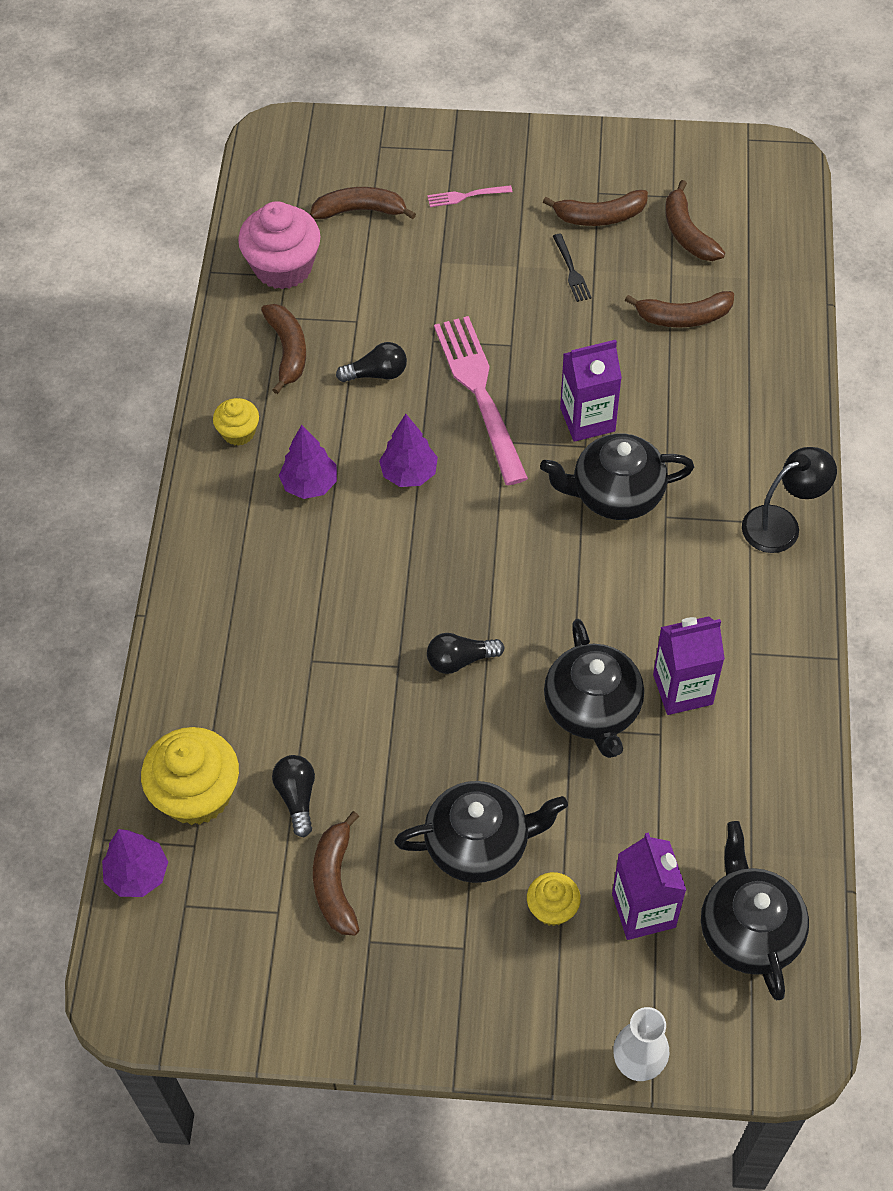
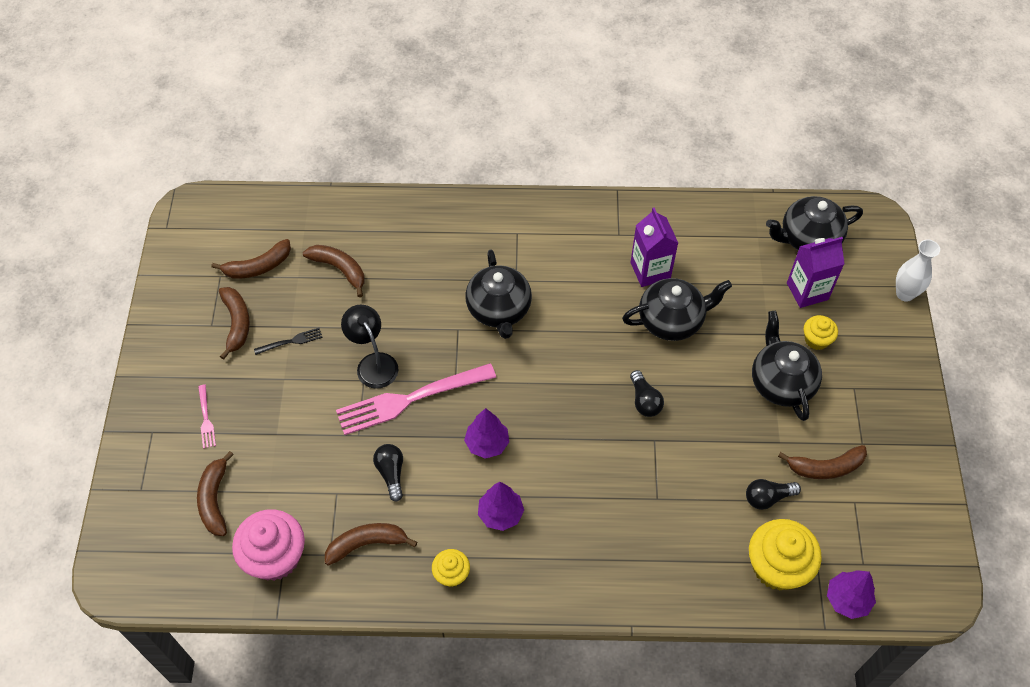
camera: 95 degrees left, 0 degrees up
(587, 419) = (434, 328): purple carton -> none
(683, 317) = (340, 269): brown banana -> brown banana turned 45 degrees counterclockwise
(781, 524) = (518, 216): black lamp -> black lamp (373, 363)

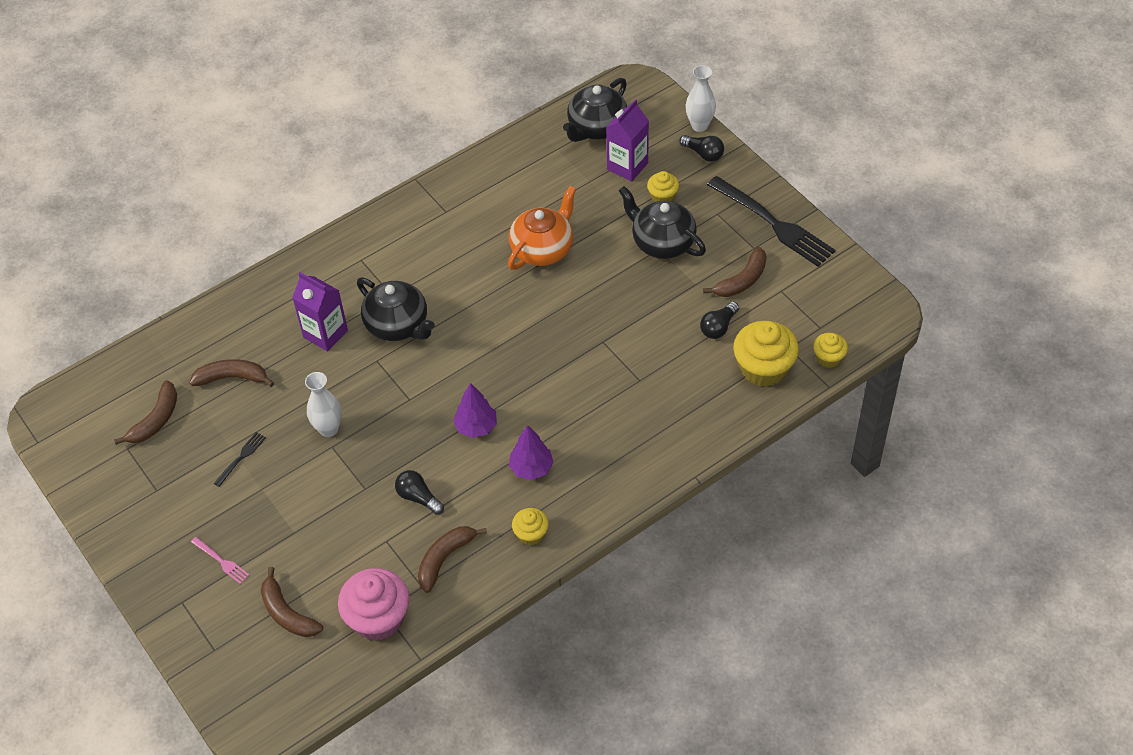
camera: 35 degrees left, 5 degrees down
(237, 323) = (179, 474): brown banana -> none
(373, 363) = (328, 429): black lamp -> white vase
(410, 399) = (384, 435): pink fork -> none
(644, 401) = (571, 319): black light bulb -> black light bulb (703, 154)
(650, 271) = (494, 223): purple carton -> purple carton (325, 334)
(672, 320) = (543, 249): black teapot -> orange teapot
(847, 600) = (828, 358): purple tree -> yellow cupcake
(899, 432) = (773, 223): none -> black fork

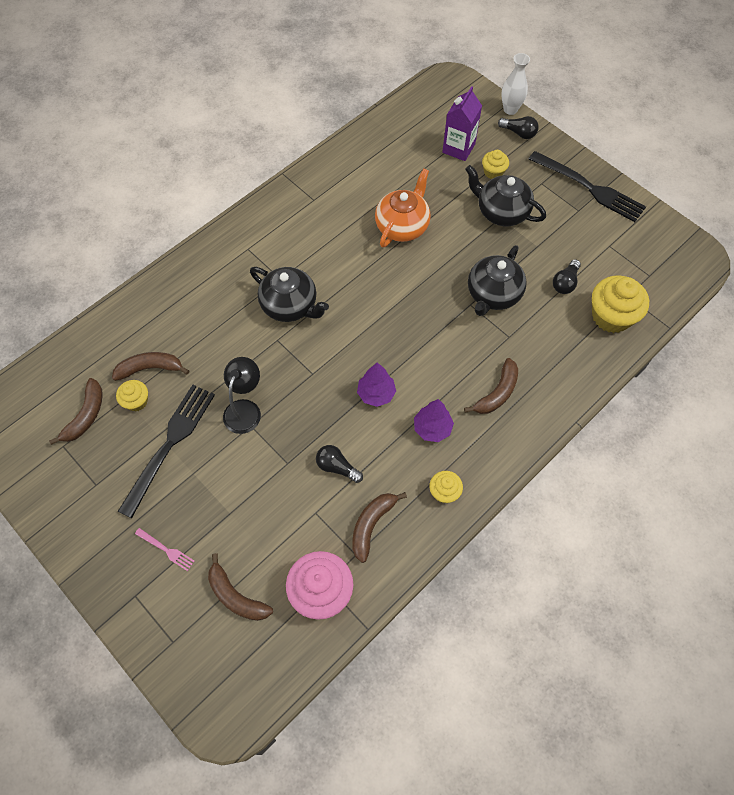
camera: 10 degrees left, 10 degrees up
(241, 457) = (169, 444): black fork -> black fork, size x2.32
(325, 334) = (227, 319): purple carton -> none
(328, 429) = (245, 409): white vase -> black lamp
(596, 128) = (426, 118): black teapot -> black teapot (493, 294)
(742, 280) = (575, 240): brown banana -> brown banana (497, 393)
(828, 358) = (663, 302): yellow cupcake -> yellow cupcake (136, 401)

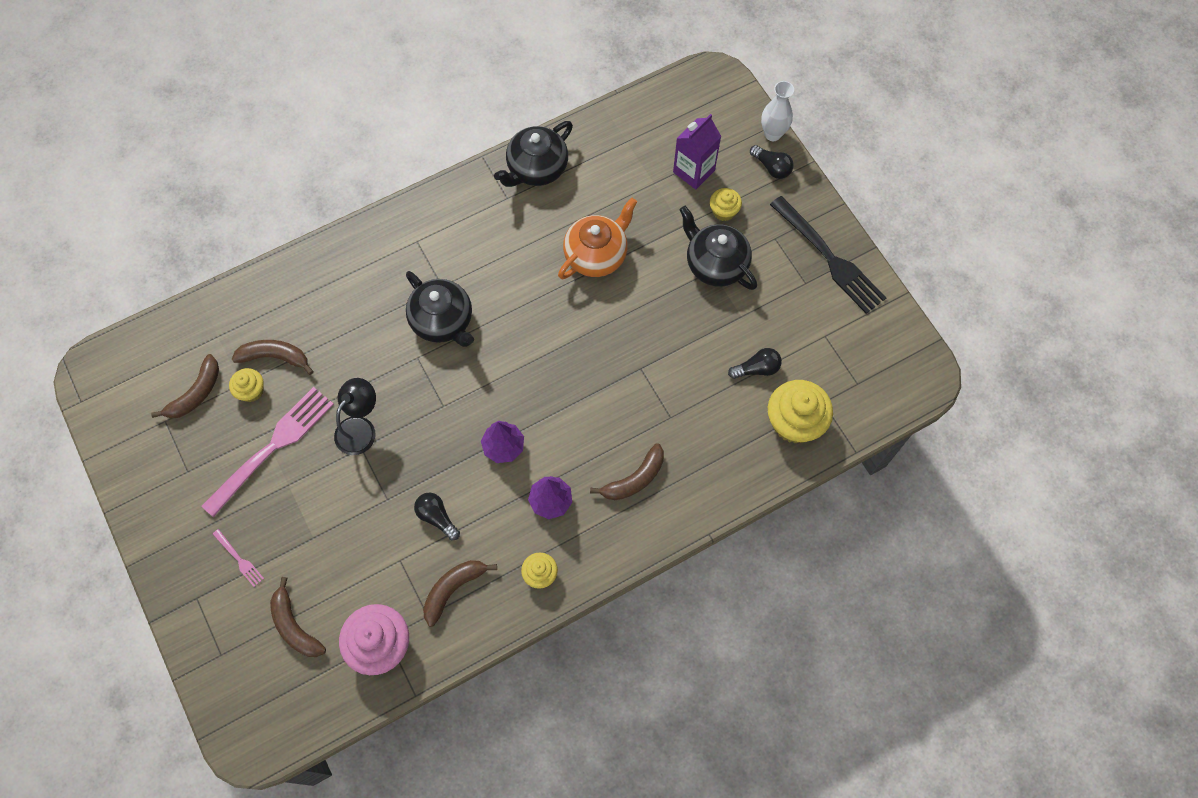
camera: 15 degrees right, 5 degrees up
(169, 444) = (272, 447): black fork -> pink fork
(493, 294) = (670, 363): black teapot -> black teapot (536, 168)
(565, 283) = (757, 369): black light bulb -> black light bulb turned 150 degrees counterclockwise

